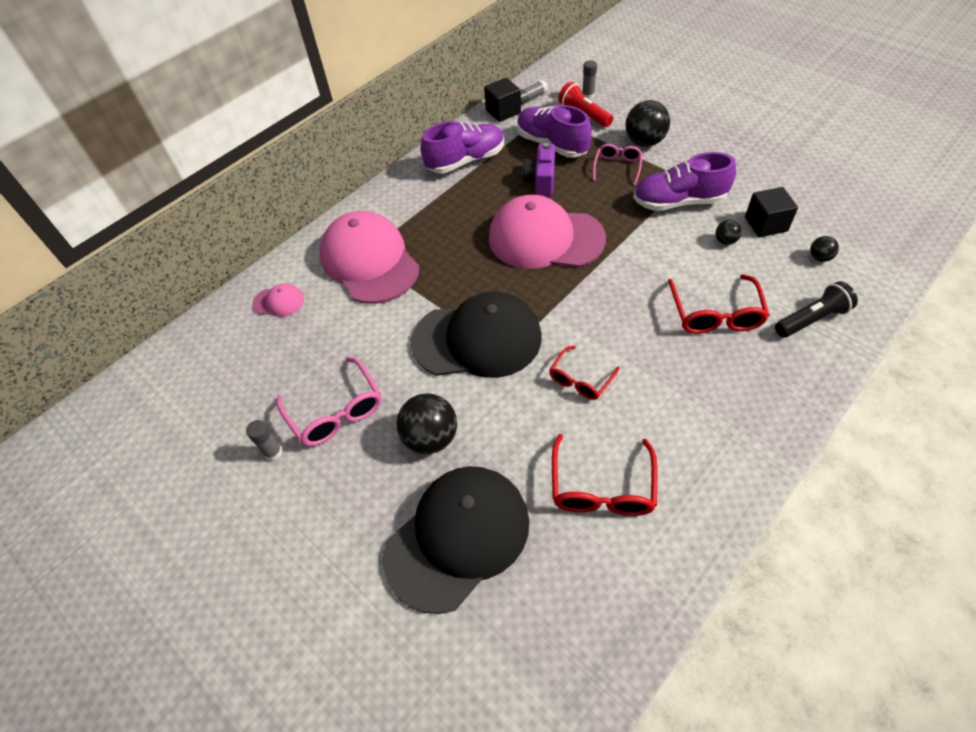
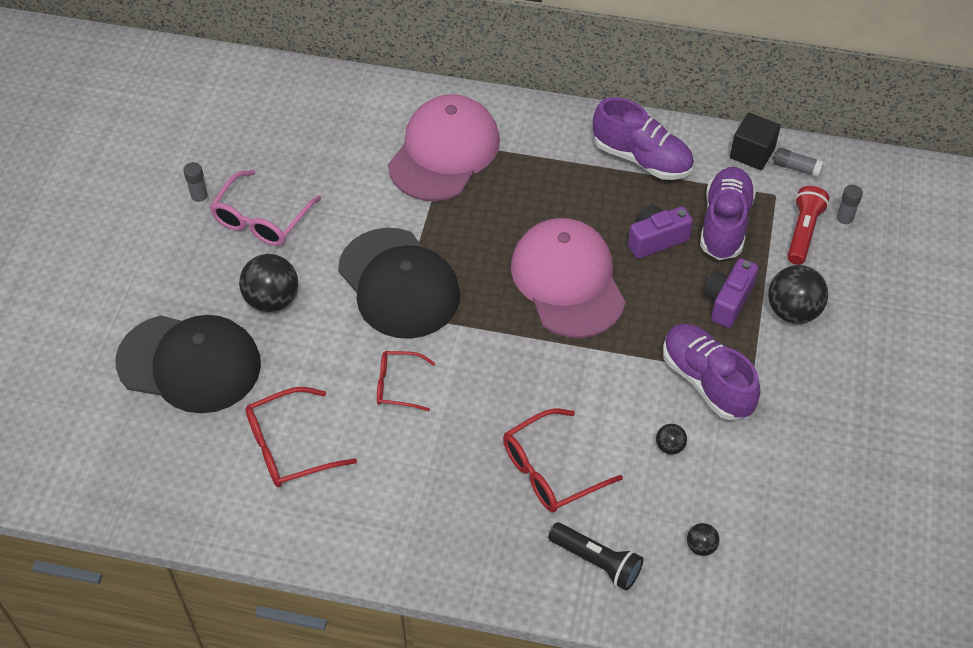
camera: 55 degrees right, 0 degrees up
(279, 302) = (353, 112): pink cap -> none
(617, 167) = (727, 301): pink glasses -> purple camera
(766, 224) = (724, 478): black cube -> none

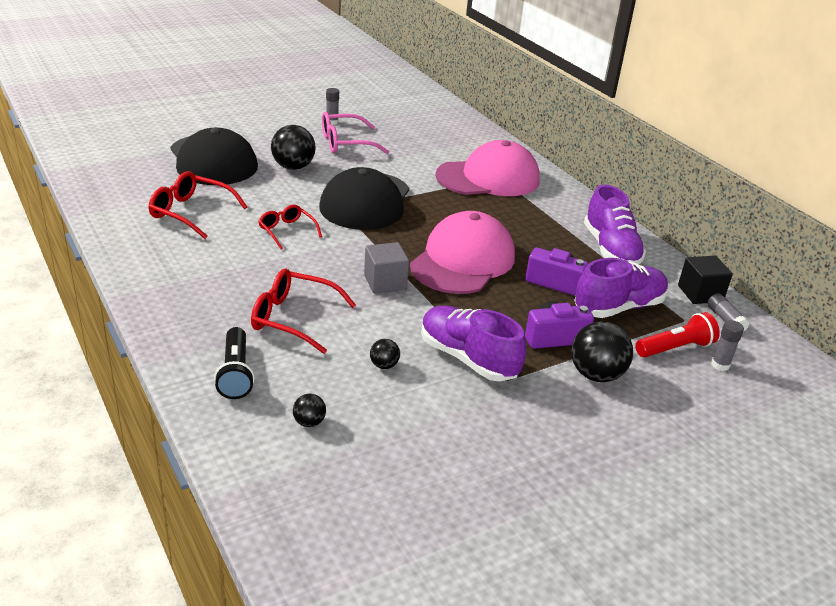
camera: 45 degrees right, 20 degrees down
(551, 364) = (385, 282): none -> grey cube
(707, 381) = (468, 358): purple shoe -> purple shoe turned 60 degrees counterclockwise

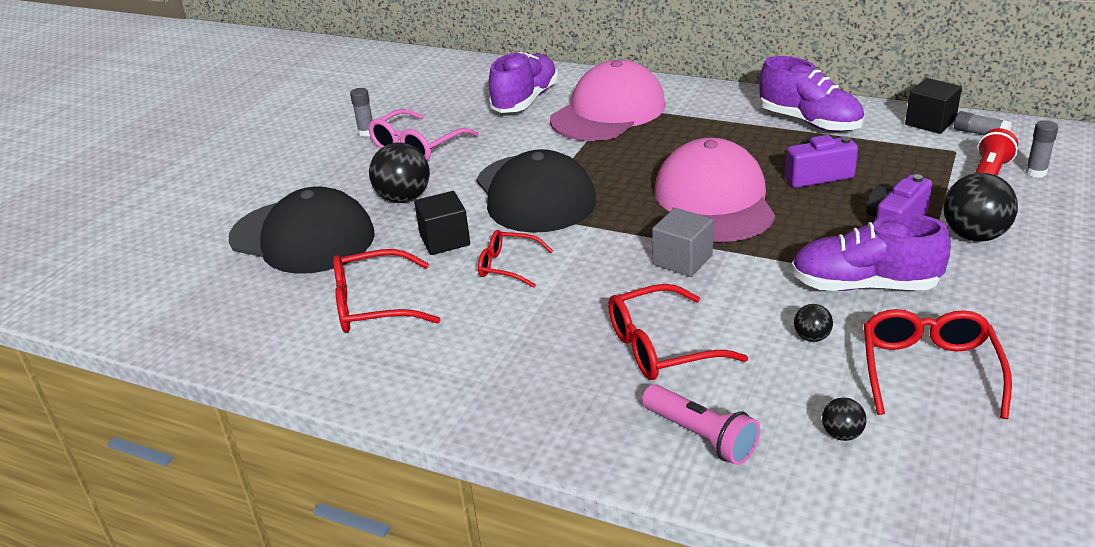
camera: 30 degrees left, 0 degrees up
(235, 373) = (700, 436): black flashlight -> pink flashlight
(277, 200) = (445, 240): none -> black cube
(420, 425) = (928, 370): none -> red glasses
(618, 307) = (896, 168): purple shoe -> purple shoe (525, 100)

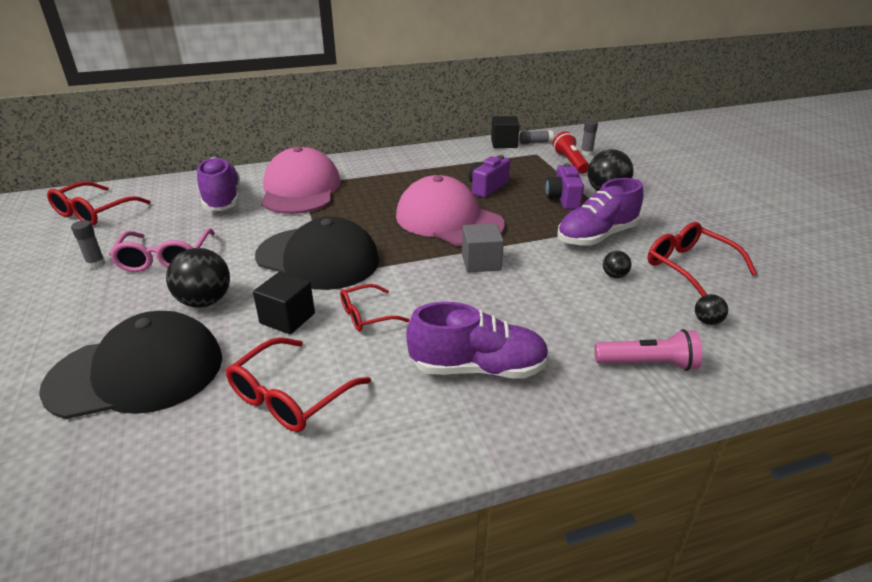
camera: 45 degrees left, 0 degrees up
(661, 347) = (546, 321): red glasses -> red glasses (94, 212)
(809, 122) = (441, 160): purple shoe -> purple shoe (478, 368)

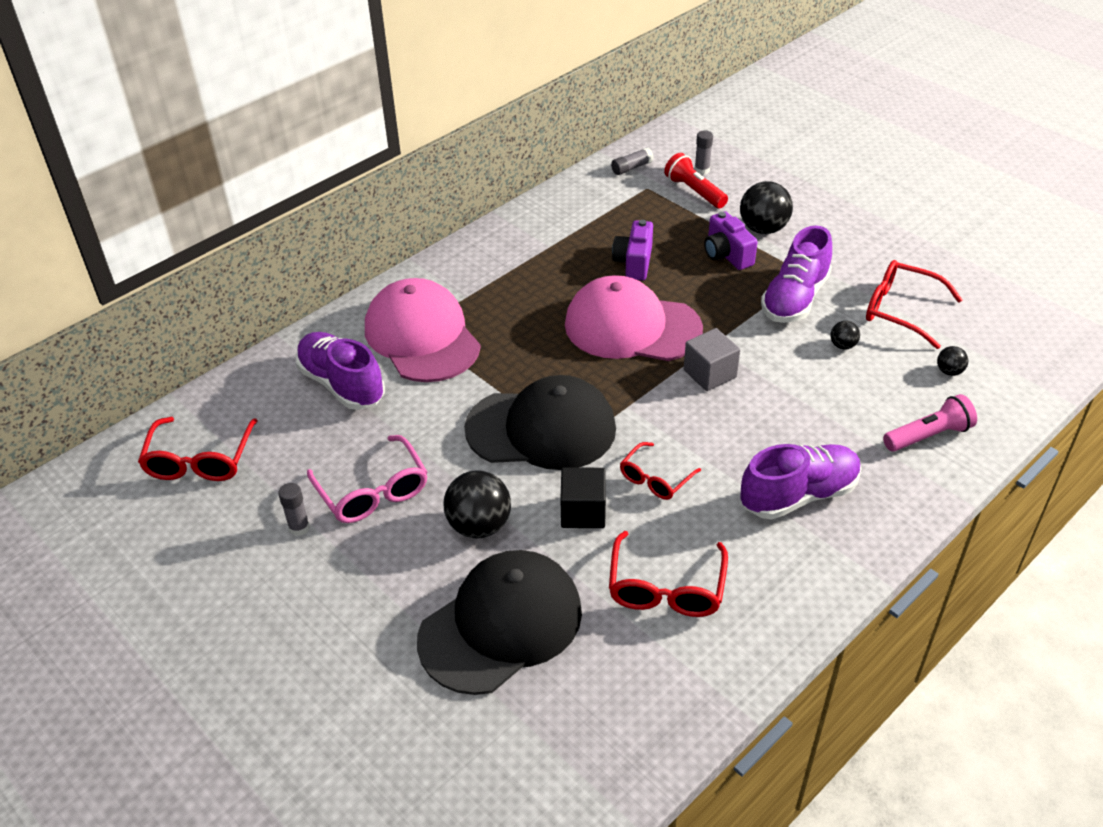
camera: 25 degrees left, 10 degrees up
(504, 143) = (596, 180): black cube -> none

